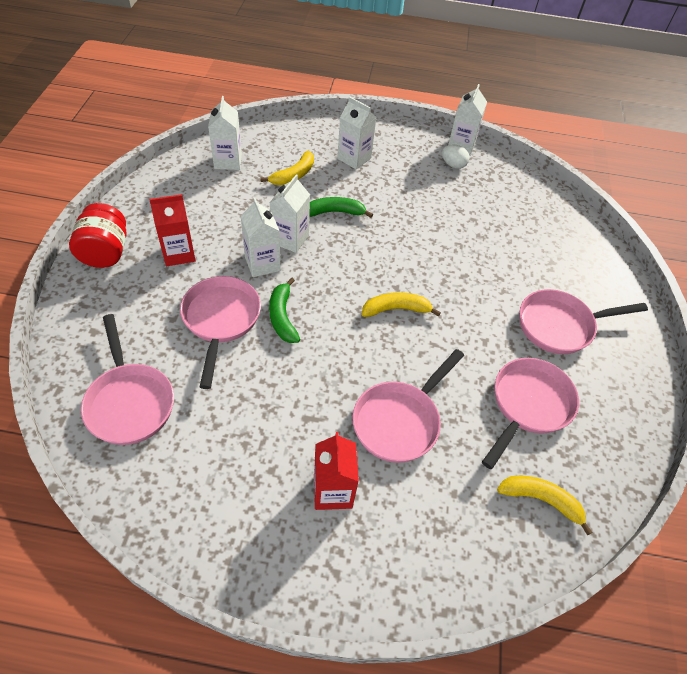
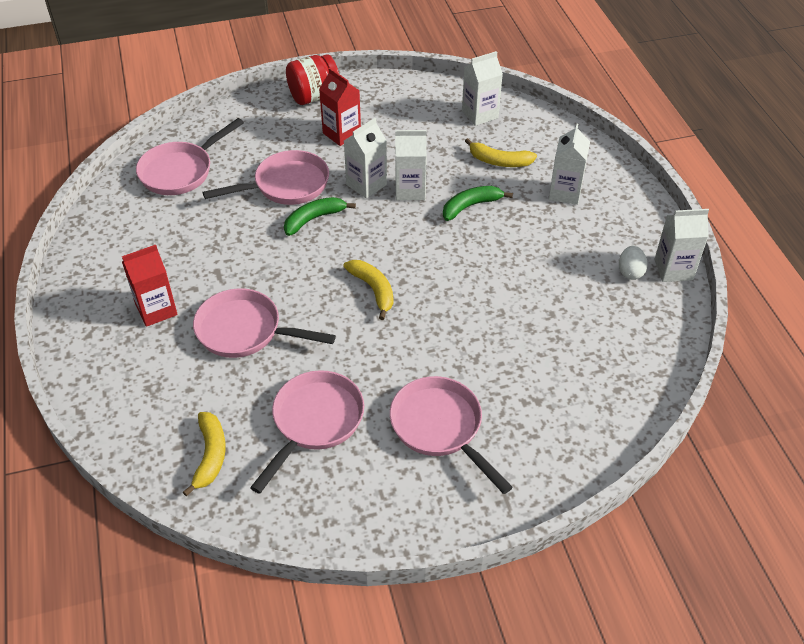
camera: 70 degrees right, 5 degrees down
(334, 212) = (471, 206): green banana -> green banana turned 90 degrees counterclockwise
(528, 405) = (314, 422): pink pan -> pink pan turned 75 degrees counterclockwise

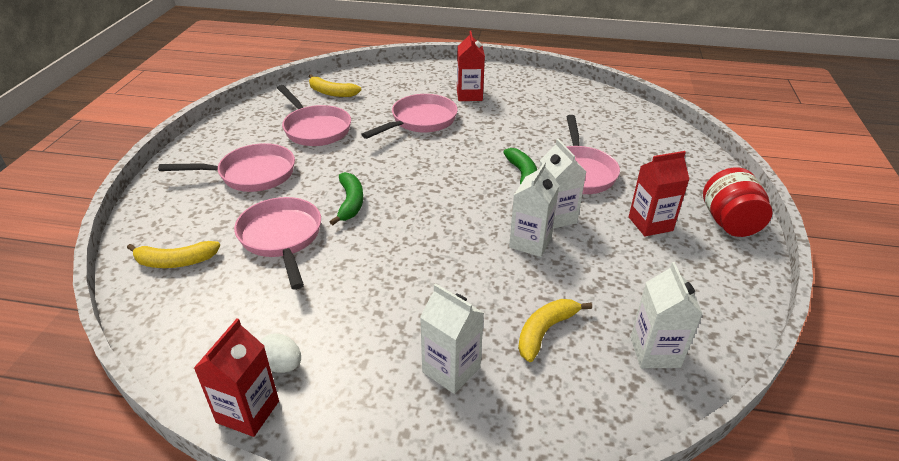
camera: 115 degrees right, 10 degrees down
(181, 171) = (625, 127): pink pan -> pink pan (282, 238)
(373, 290) = (412, 183): yellow banana -> yellow banana (175, 261)
(471, 206) = (479, 277): green banana -> green banana (350, 203)
(673, 269) = (248, 411): white carton -> red carton

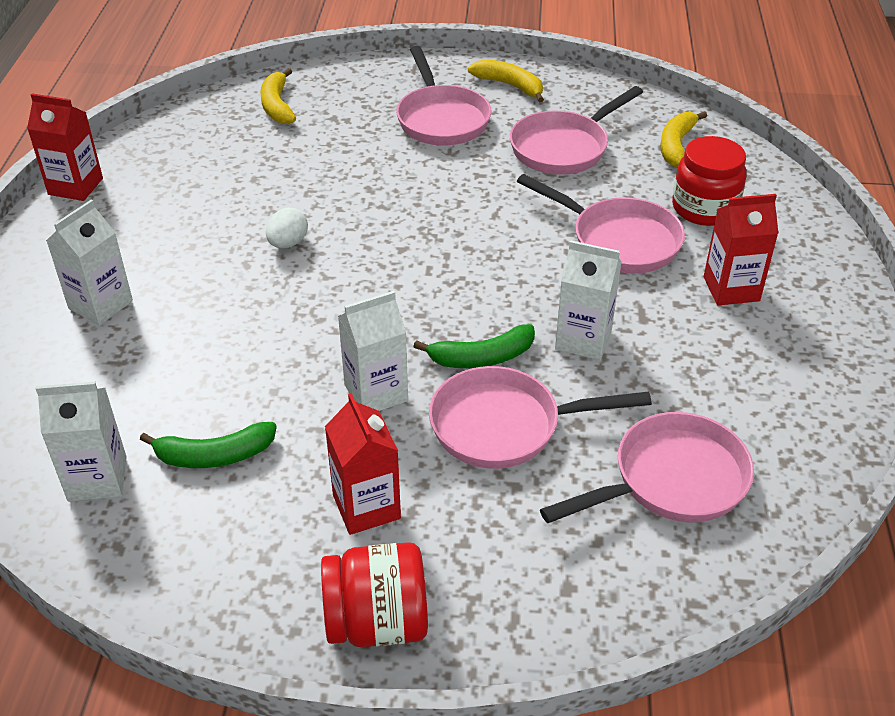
camera: 85 degrees right, 5 degrees up
(282, 238) = (317, 162): pink pan -> pink pan (671, 481)
(282, 365) = (126, 195): white egg -> white egg (288, 243)
(350, 203) = (390, 201): green banana -> green banana (214, 455)
(397, 93) = (704, 208): none -> red jar
(530, 242) = (315, 366): white carton -> white carton (583, 339)
(545, 331) = (146, 378): yellow banana -> yellow banana (510, 86)

